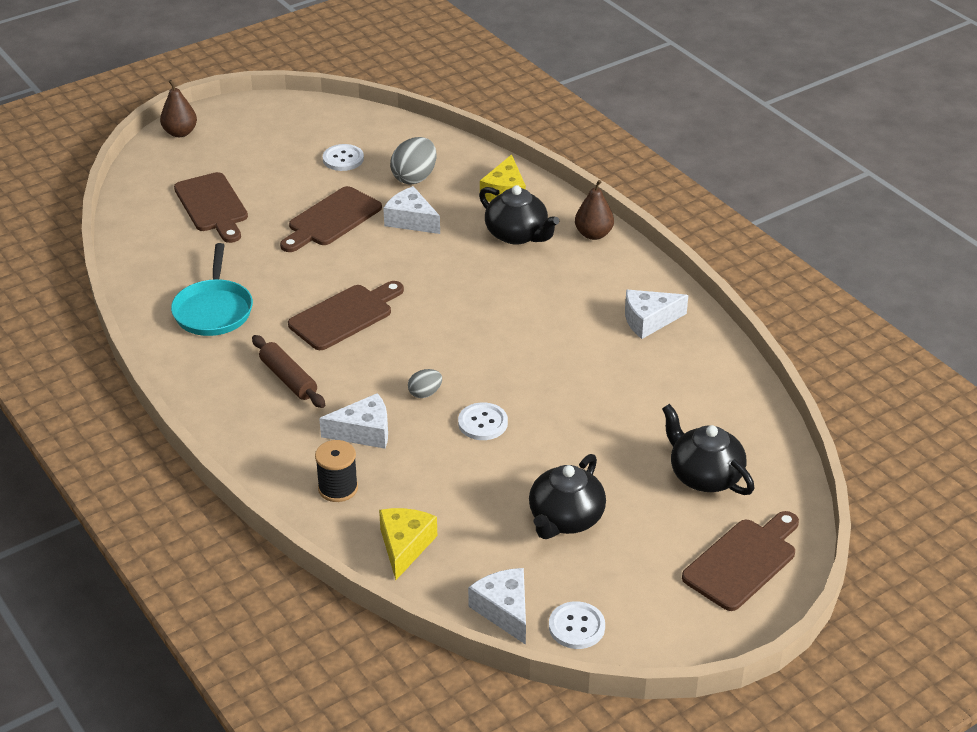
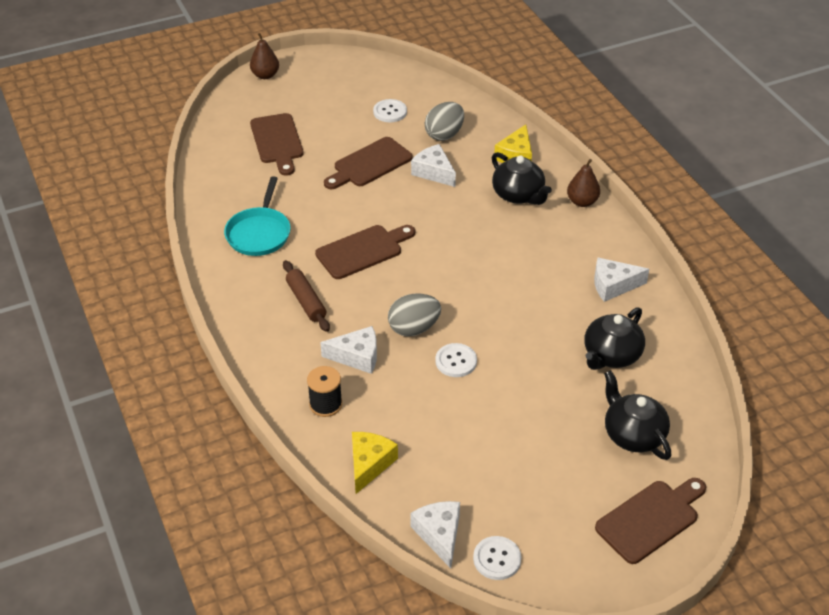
camera: 10 degrees right, 5 degrees up
(425, 393) = (414, 328): grey egg -> grey egg, size x1.79
(565, 519) = (507, 458): black teapot -> black teapot (611, 355)

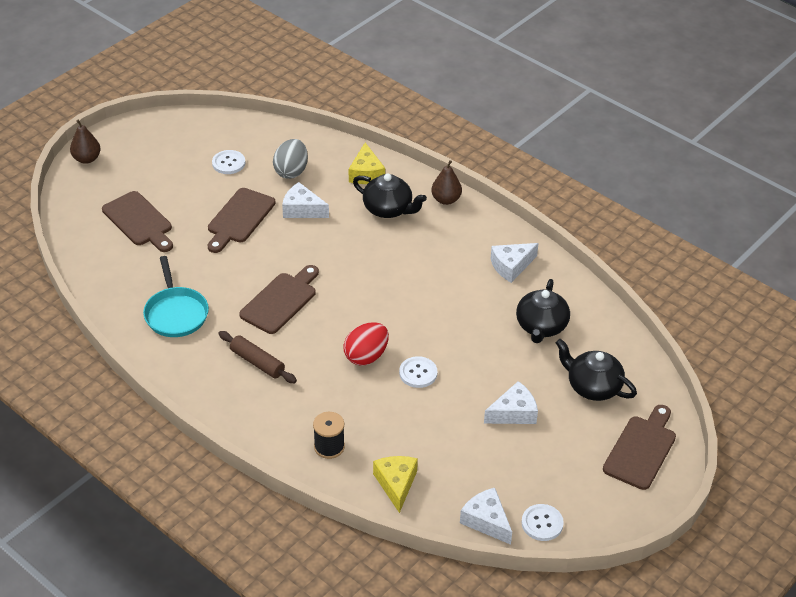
camera: 25 degrees left, 0 degrees up
(357, 356) = (331, 396): white cheese -> white cheese (513, 413)
(414, 328) = (366, 356): grey egg -> red egg

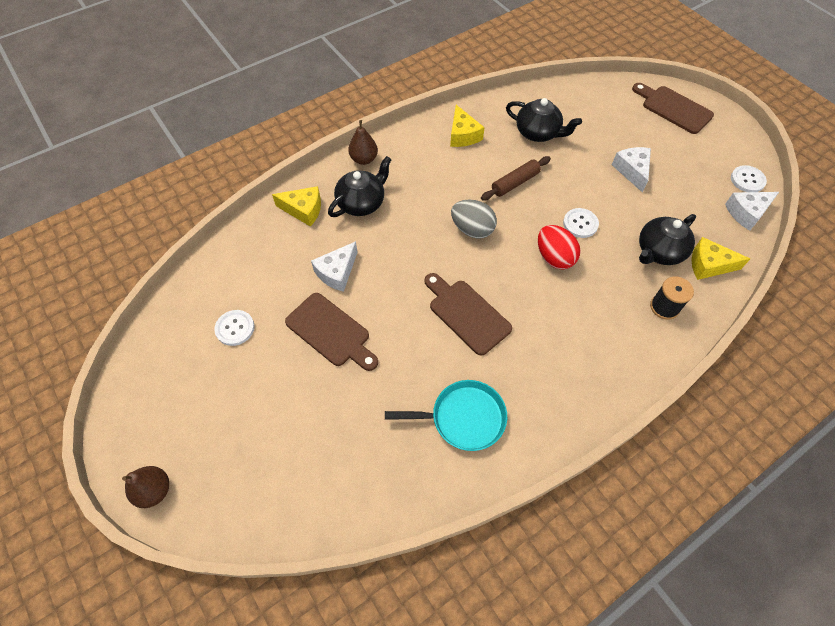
camera: 75 degrees left, 15 degrees up
(139, 221) = (299, 439): brown cutting board -> none
(257, 362) = (549, 349): brown rolling pin -> brown rolling pin (515, 183)
(291, 171) = (274, 271): grey egg -> grey egg (472, 229)
(511, 266) = (463, 135): white cheese -> yellow cheese
(592, 386) = (608, 119): black teapot -> black teapot (659, 252)

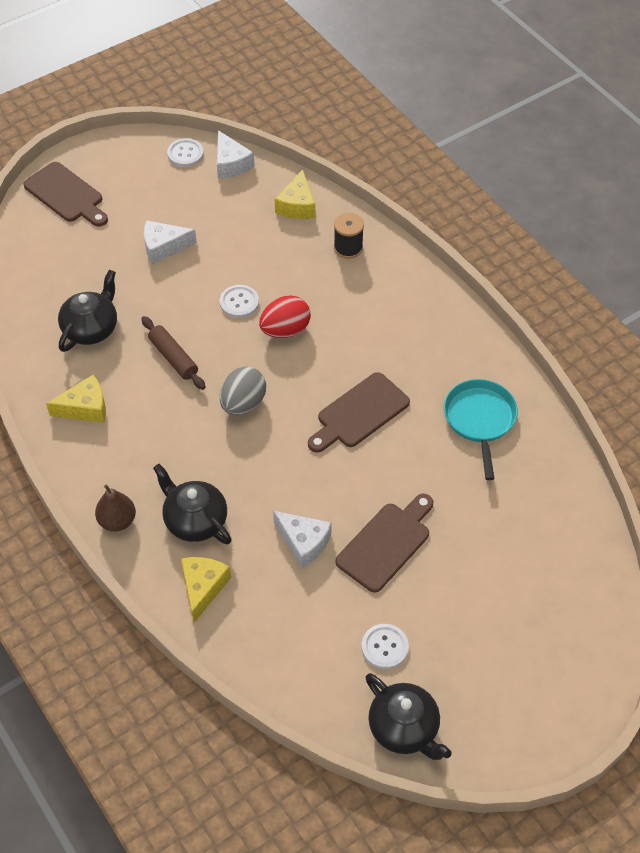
camera: 90 degrees left, 5 degrees down
(154, 490) = (585, 699): brown pear -> none
(659, 252) = (279, 241): black teapot -> black teapot (404, 728)
(673, 108) = (66, 195): brown cutting board -> brown cutting board turned 90 degrees counterclockwise

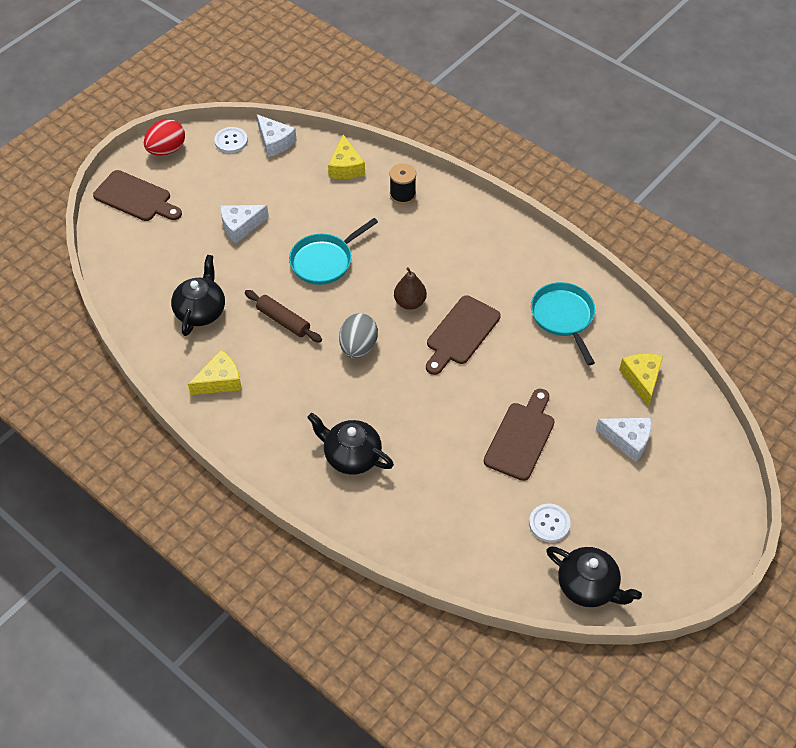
camera: 15 degrees left, 0 degrees up
(117, 521) = (283, 472): brown pear -> brown pear (410, 302)
(203, 588) = (378, 511): yellow cheese -> yellow cheese (641, 379)
(239, 302) = (324, 261): white button -> turquoise pan
(285, 330) = (373, 276): red egg -> red egg (167, 150)
(303, 542) = (451, 452): white cheese -> white cheese (628, 440)

